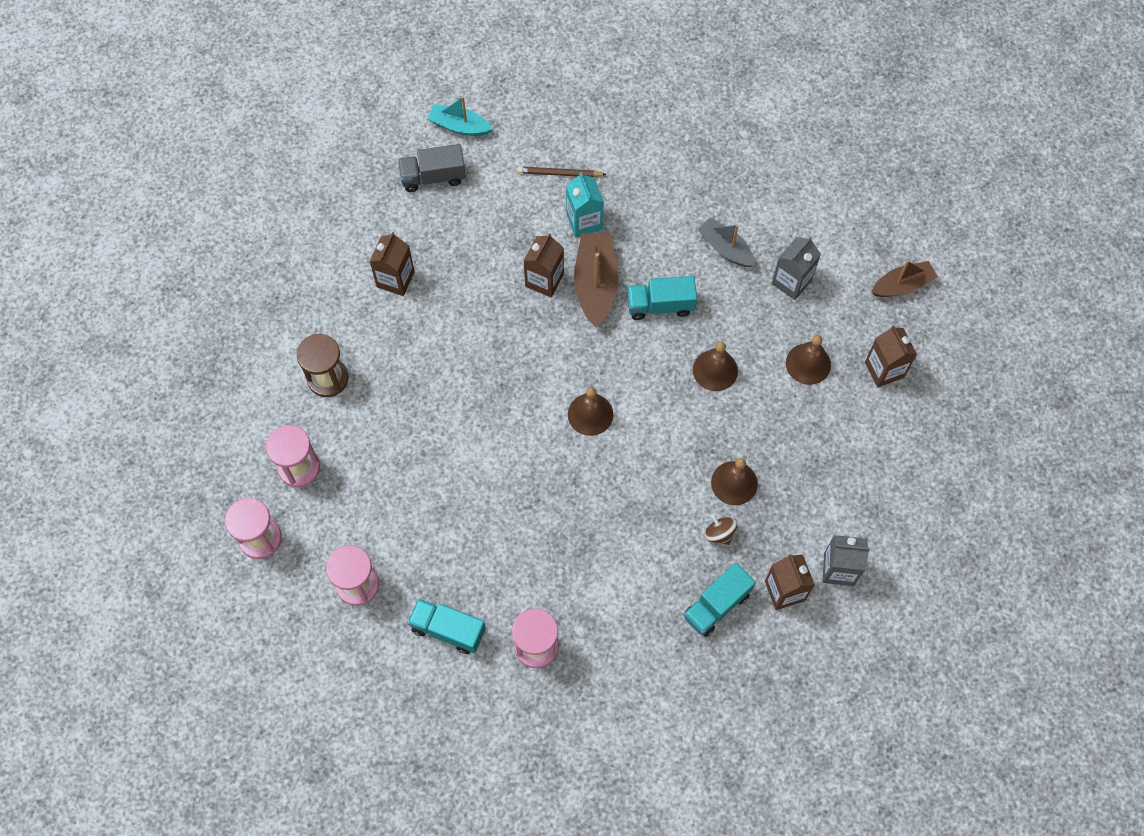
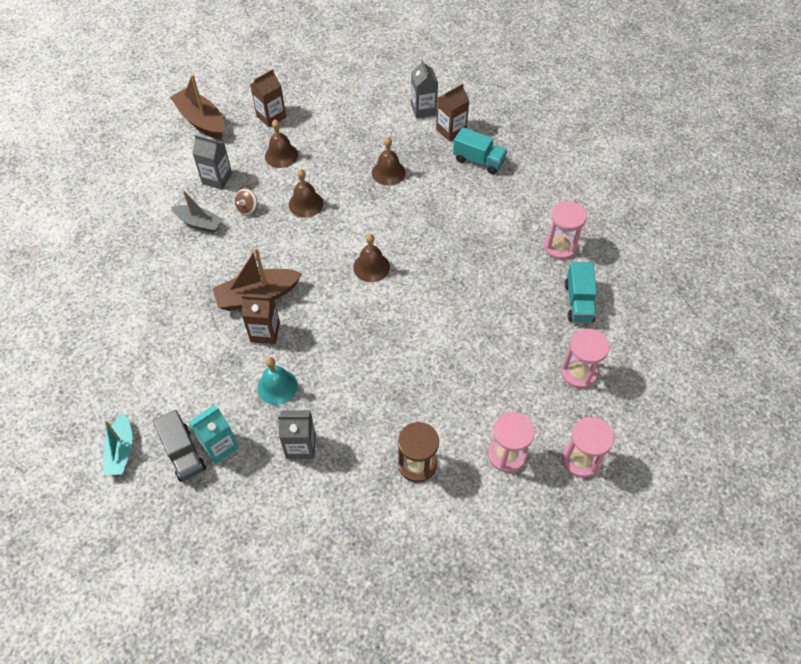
camera: 110 degrees left, 10 degrees down
(395, 279) = (301, 446): brown carton -> grey carton
(472, 275) = (277, 386): none -> turquoise bell
(559, 174) = (156, 353): brown pencil -> none
(584, 221) = (200, 321): turquoise carton -> turquoise carton (219, 446)
(660, 305) = (262, 249): turquoise truck -> none
(719, 533) = (428, 171): brown spinning top -> brown spinning top (247, 208)
(725, 248) = (199, 223): grey boat -> grey boat turned 90 degrees counterclockwise
(902, 285) = (201, 121): brown boat -> brown boat, size x1.51

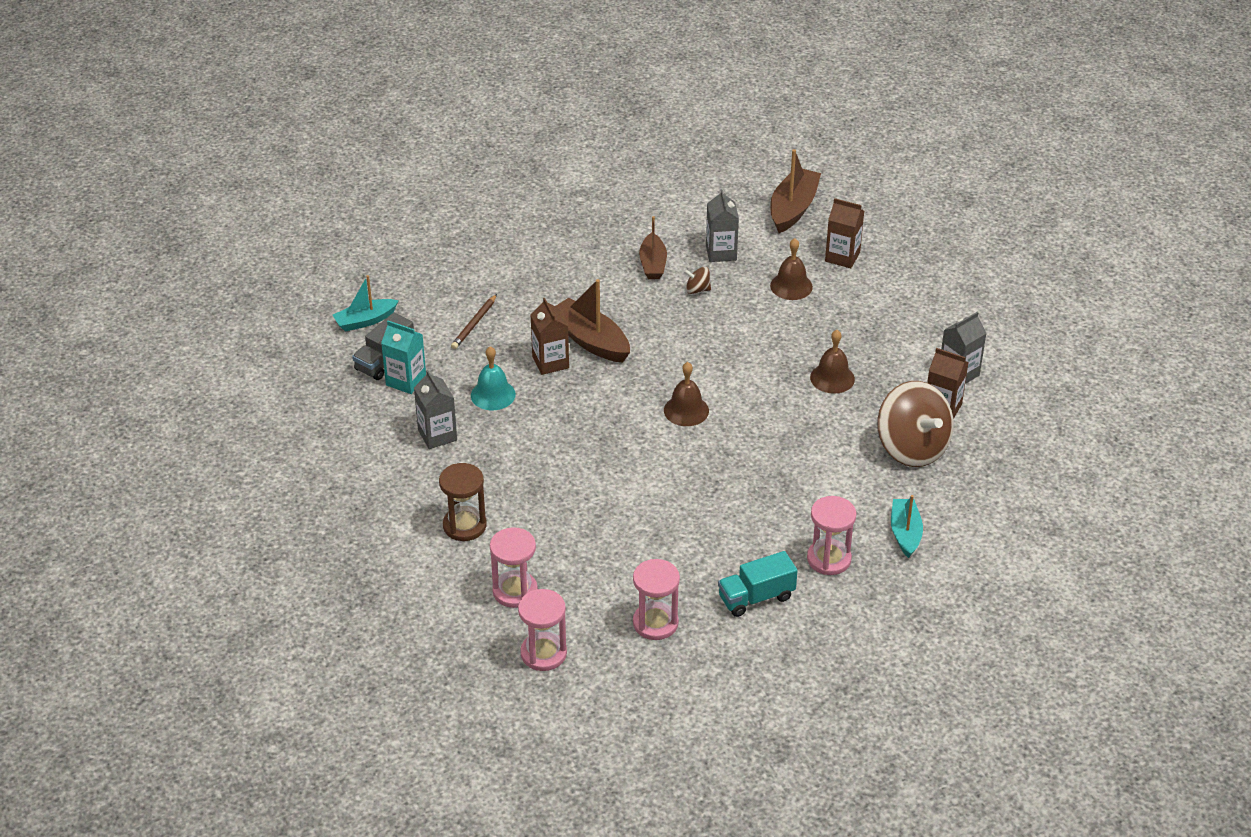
camera: 65 degrees right, 15 degrees down
(184, 368) = (474, 324): none -> brown pencil
(199, 223) = (653, 264): grey boat -> brown boat
(306, 204) = (736, 330): brown bell -> none
(478, 161) = (912, 448): turquoise truck -> brown spinning top
(554, 197) = (905, 533): none -> turquoise boat

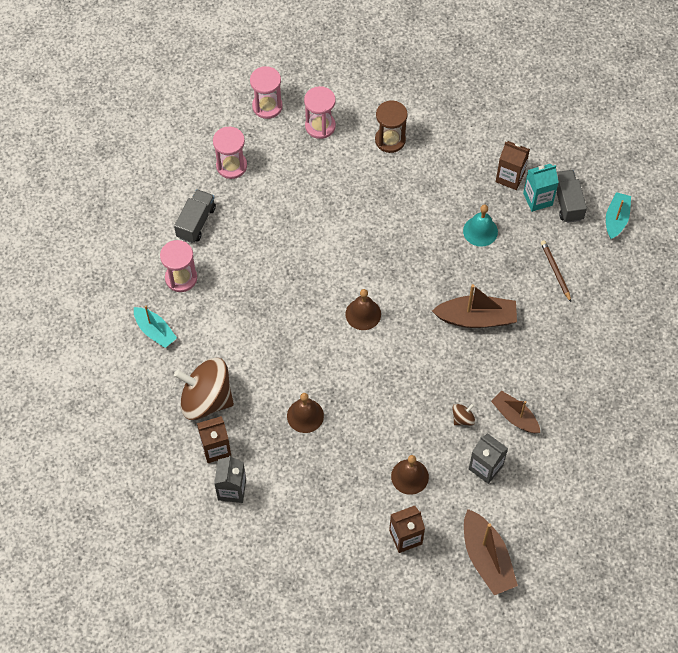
camera: 135 degrees right, 20 degrees up
(437, 435) = (474, 180): grey carton -> none
(550, 362) = (478, 281): brown carton -> brown carton (510, 177)
(756, 597) = (196, 222): turquoise truck -> grey truck

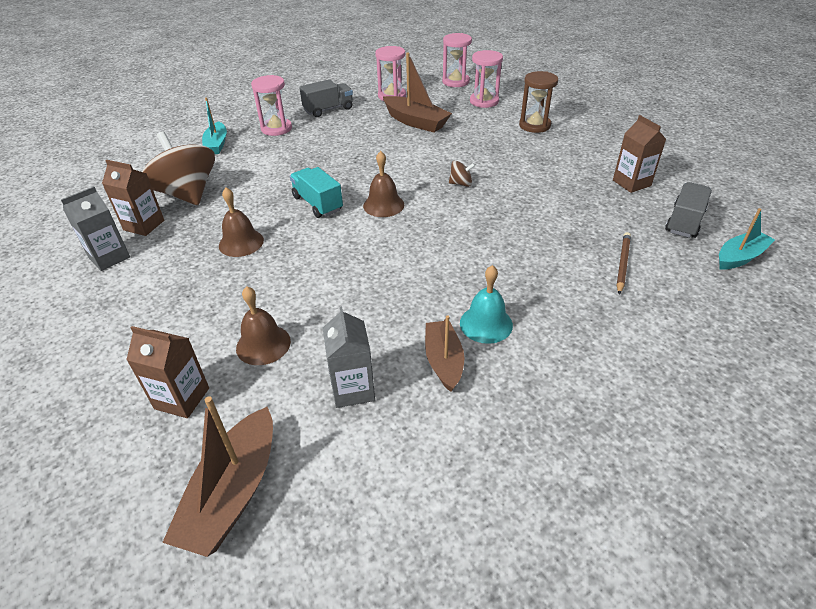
camera: 40 degrees right, 20 degrees down
(315, 344) = (317, 204): none -> turquoise truck
(463, 418) = (381, 328): brown spinning top -> brown spinning top (461, 184)
(476, 318) = (491, 258): brown boat -> brown boat (415, 122)
(480, 231) = (563, 203): turquoise bell -> turquoise bell (486, 324)
(537, 199) = (650, 207): turquoise carton -> none

